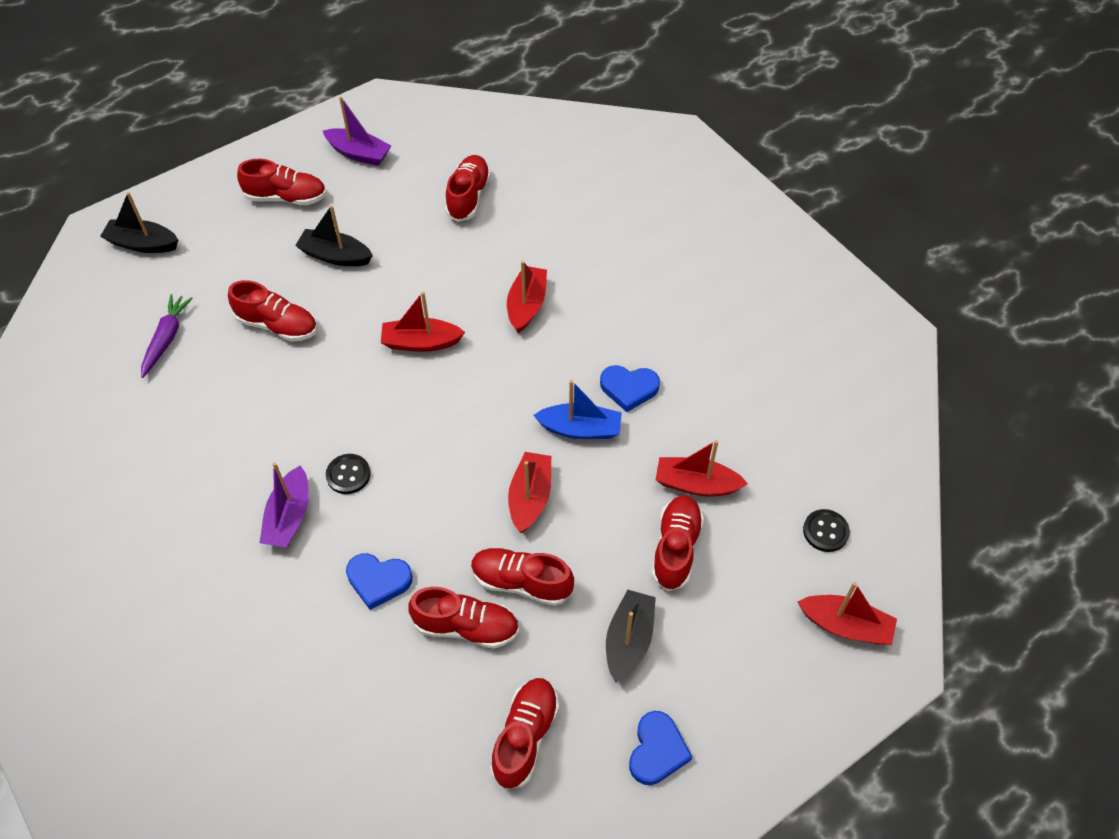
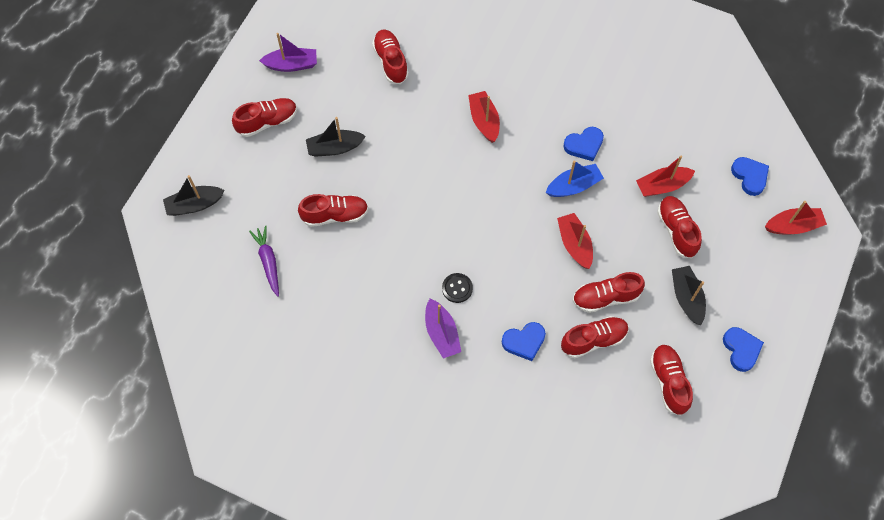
camera: 30 degrees left, 10 degrees up
(421, 342) = (436, 179): red boat -> none
(825, 531) = (750, 176): black button -> blue heart

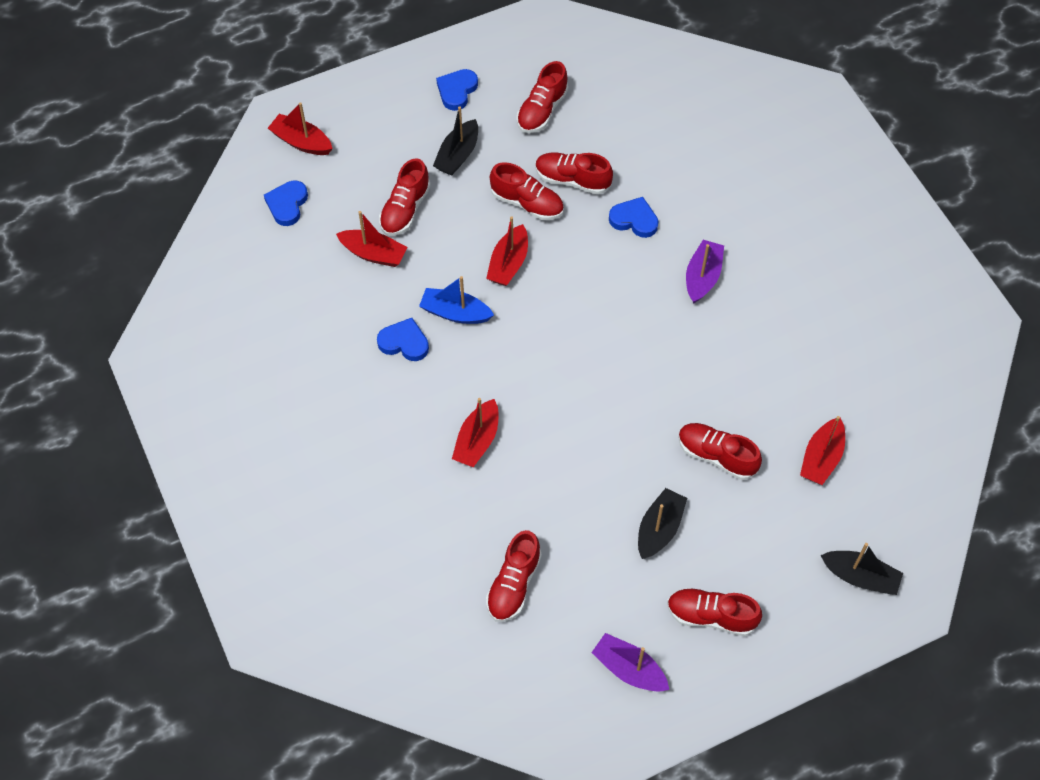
camera: 140 degrees left, 5 degrees down
(268, 262) = (821, 458): purple carrot -> red boat
(334, 148) = (659, 529): black boat -> black boat turned 90 degrees counterclockwise
(457, 288) = (654, 303): black button -> none

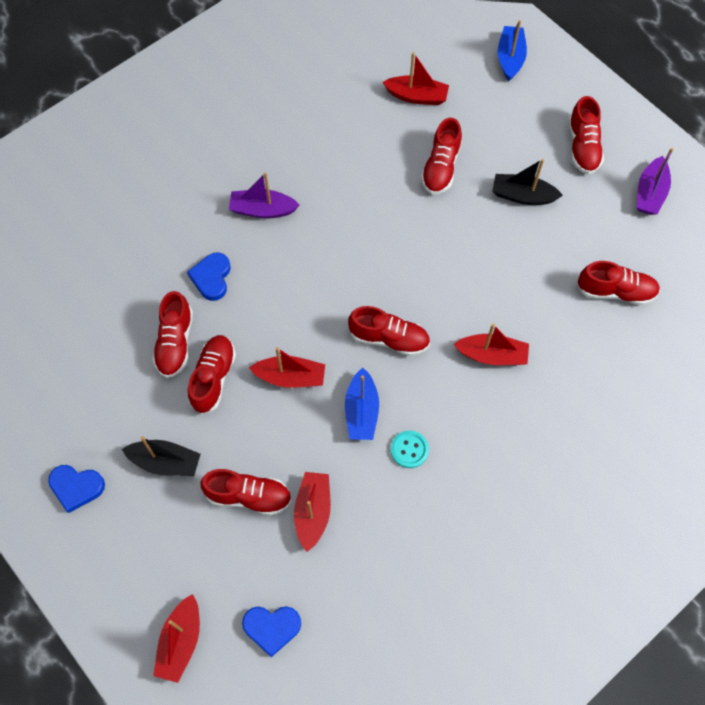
camera: 105 degrees left, 5 degrees up
(404, 342) = (409, 450): blue heart -> turquoise button
(542, 110) = (89, 393): red shoe -> red shoe (389, 338)
(860, 577) = (510, 58): black boat -> blue boat

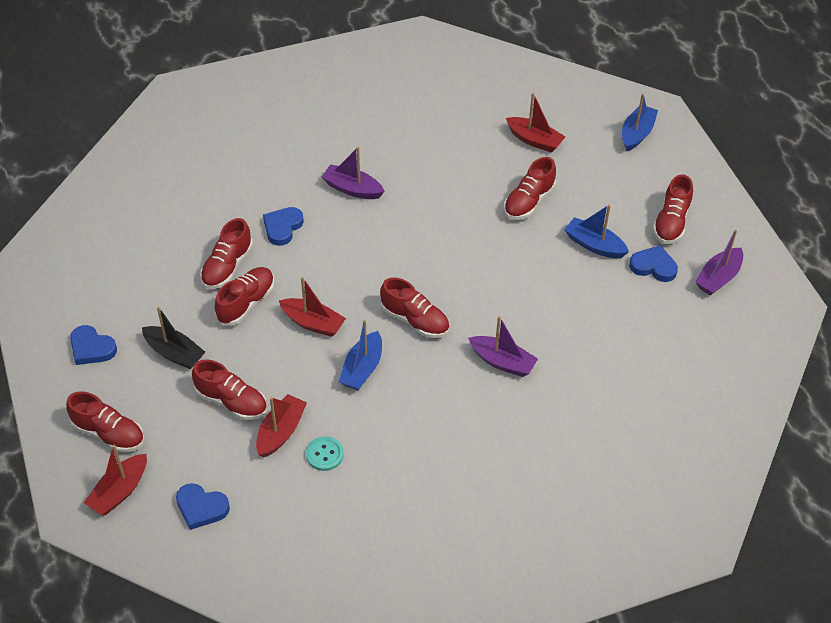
camera: 20 degrees right, 15 degrees down
(409, 450) = (390, 412): turquoise button -> turquoise button (324, 454)
(492, 355) = (502, 362): red boat -> purple boat
(522, 196) = (594, 245): black boat -> blue boat
(586, 201) = (653, 266): none -> blue heart
(615, 291) = (645, 347): red shoe -> red shoe (109, 433)

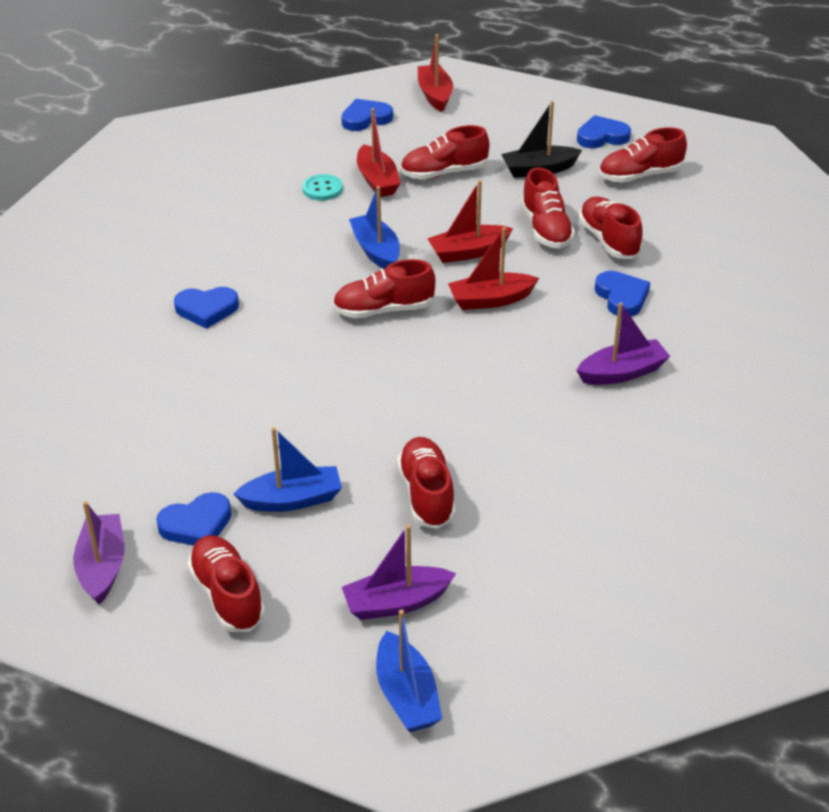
camera: 135 degrees right, 10 degrees down
(109, 433) = (497, 111): red shoe -> red shoe (640, 175)
(502, 362) = (257, 331): purple boat -> purple boat (396, 602)
(514, 403) = (206, 309): none -> blue heart
(534, 140) = (521, 576): red boat -> red boat (490, 300)

